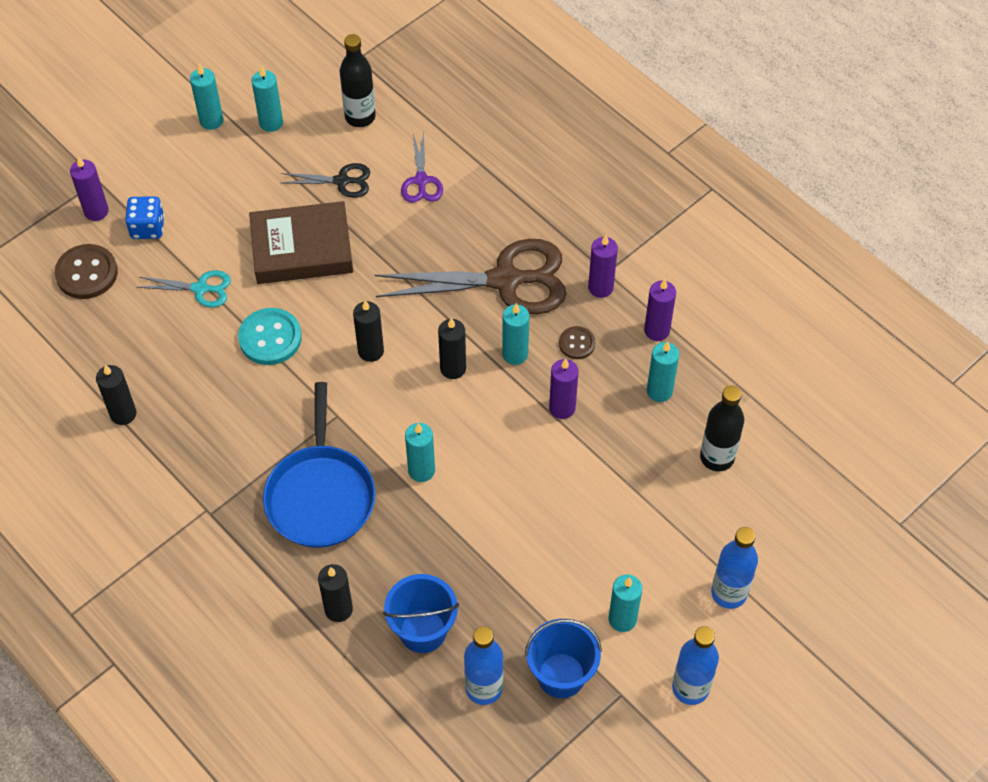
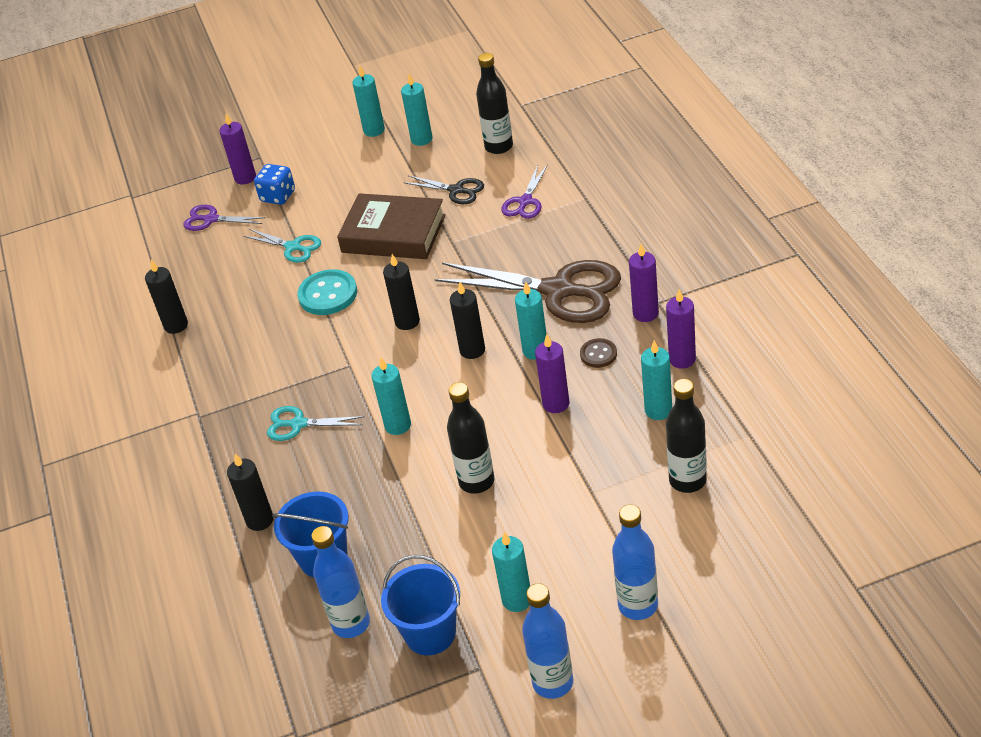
camera: 30 degrees right, 15 degrees down
(87, 273) = (211, 219): brown button -> purple scissors
(320, 495) = (298, 424): blue pan -> turquoise scissors
(527, 510) = (476, 481): none -> black bottle

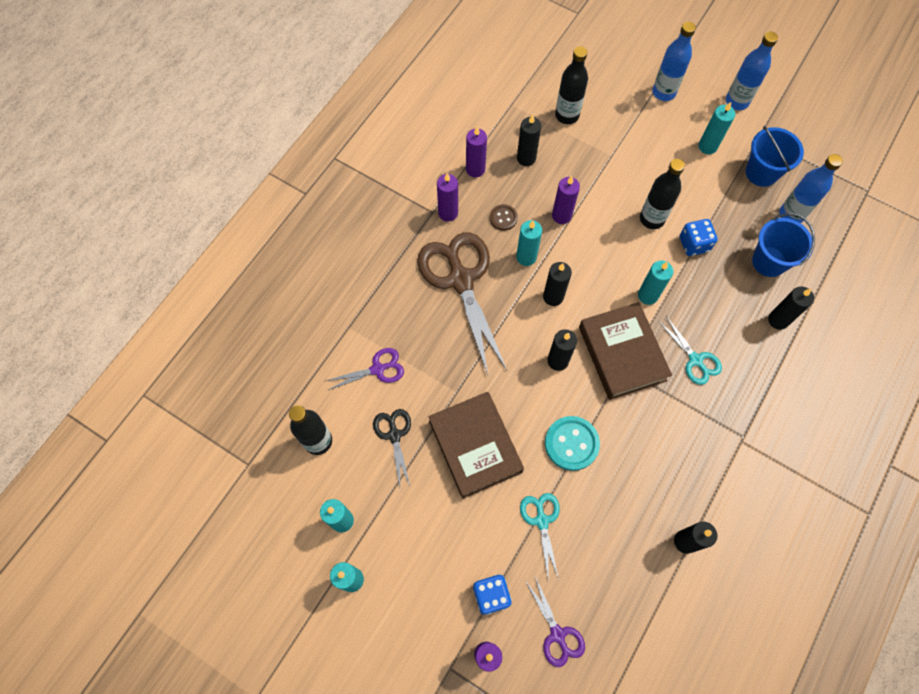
camera: 135 degrees left, 25 degrees up
(364, 372) = (622, 353): none -> brown book
(411, 501) = (694, 244): none -> blue dice
(658, 410) = (526, 158): turquoise candle -> black candle

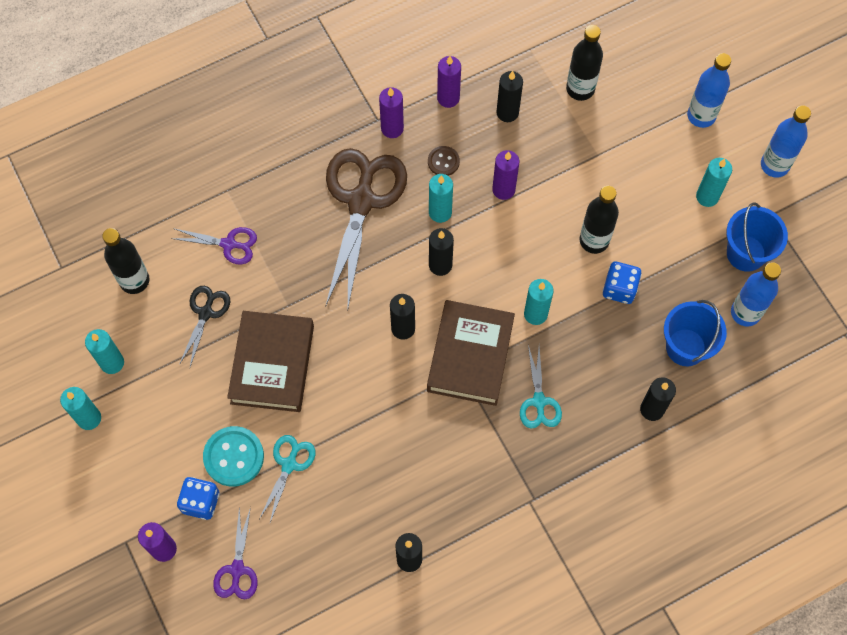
camera: 30 degrees right, 0 degrees up
(571, 443) = (363, 412): turquoise button -> turquoise button (234, 457)

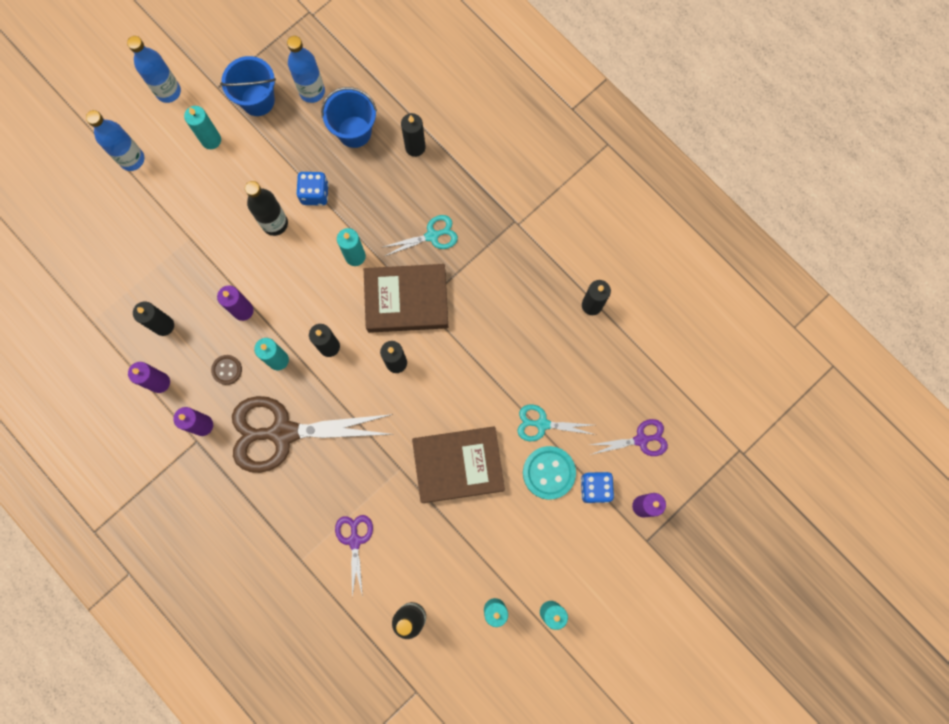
camera: 105 degrees left, 10 degrees up
(205, 313) = (426, 540): black scissors -> none
(580, 89) = (125, 267): black bottle -> none

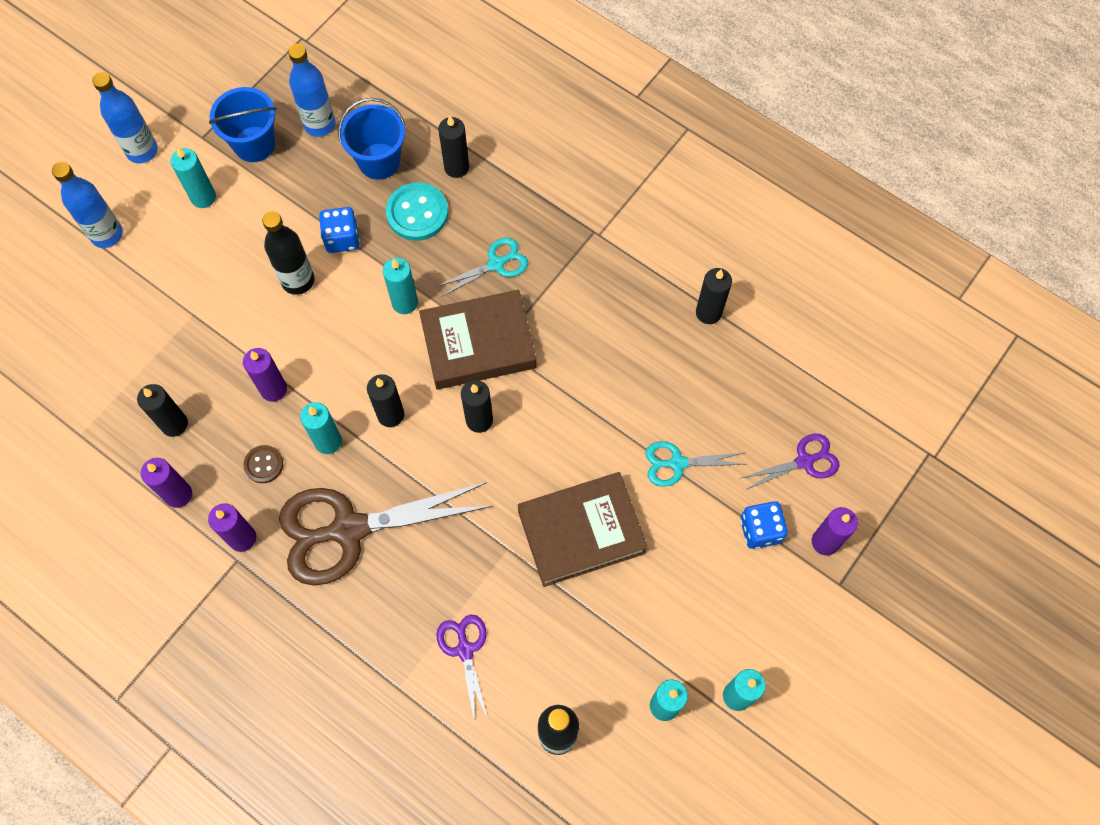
camera: 10 degrees left, 10 degrees down
(549, 473) = (698, 521): turquoise button -> turquoise button (417, 213)

